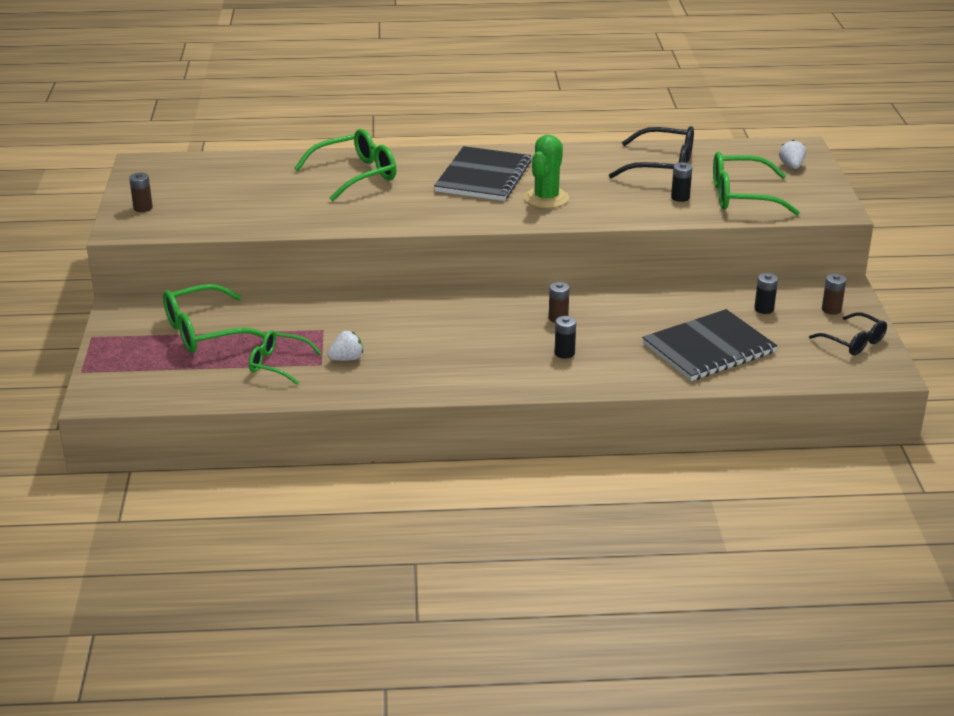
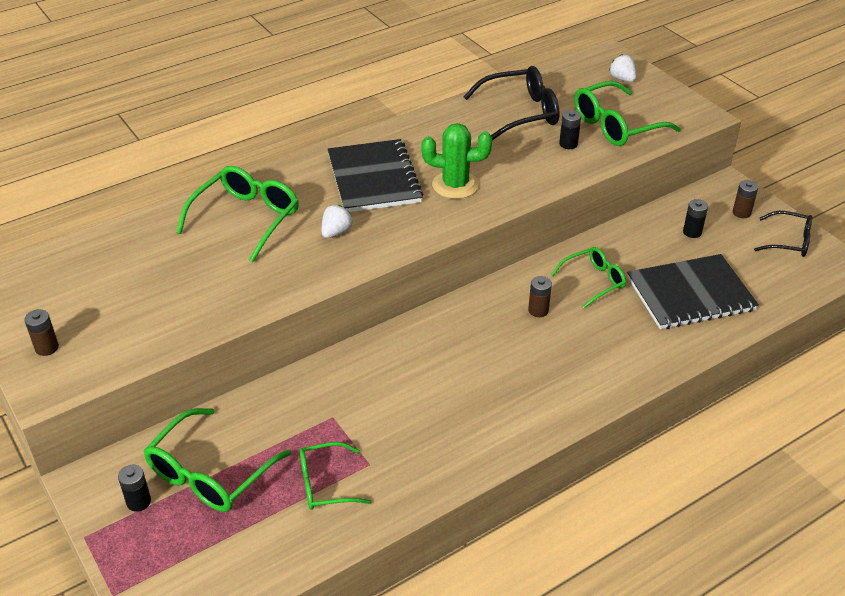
camera: 30 degrees left, 10 degrees up
(346, 359) = (389, 446): white strawberry -> white strawberry (336, 232)
(546, 198) = (455, 185): green cactus -> green cactus turned 75 degrees counterclockwise
(564, 353) = (580, 350): black battery -> black battery (139, 502)
(630, 314) = (594, 281): none -> green glasses
(709, 348) = (690, 294): black notebook -> black notebook turned 45 degrees clockwise

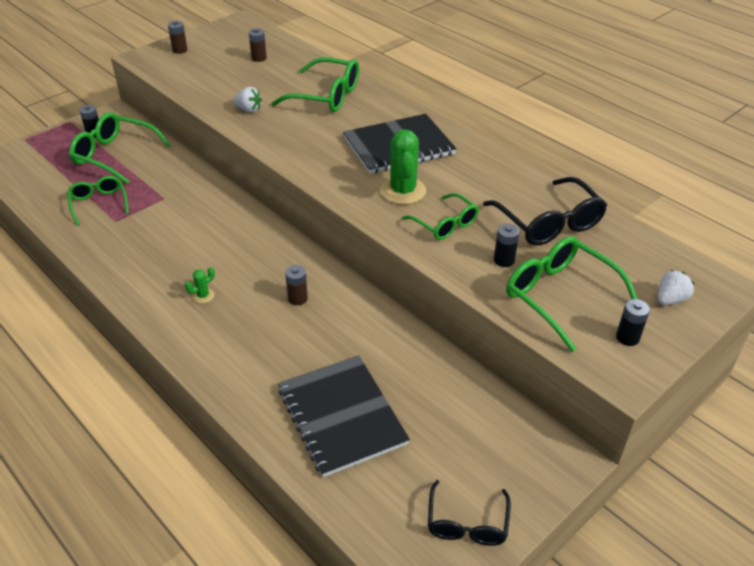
camera: 80 degrees right, 0 degrees up
(336, 232) = (317, 137): white strawberry -> white strawberry (248, 109)
(525, 381) = (203, 296): none -> green cactus
(594, 281) = (348, 336): green glasses -> green glasses (445, 224)
(692, 232) = (455, 419): black battery -> black battery (627, 337)
(741, 213) = (512, 472): brown battery -> brown battery (259, 58)

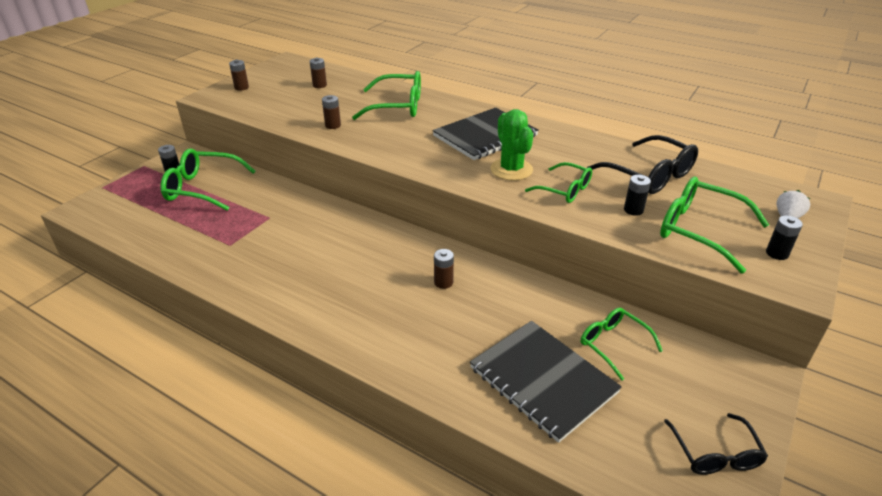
camera: 15 degrees left, 5 degrees down
(99, 203) = (205, 232): green glasses -> green glasses (613, 344)
(203, 296) = (351, 296): green cactus -> none
(248, 109) = (333, 125): white strawberry -> brown battery

